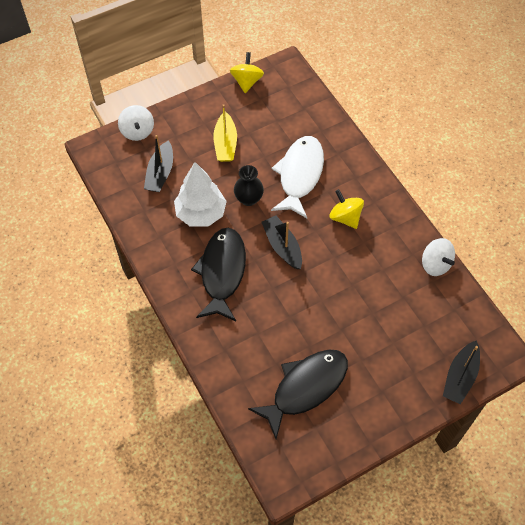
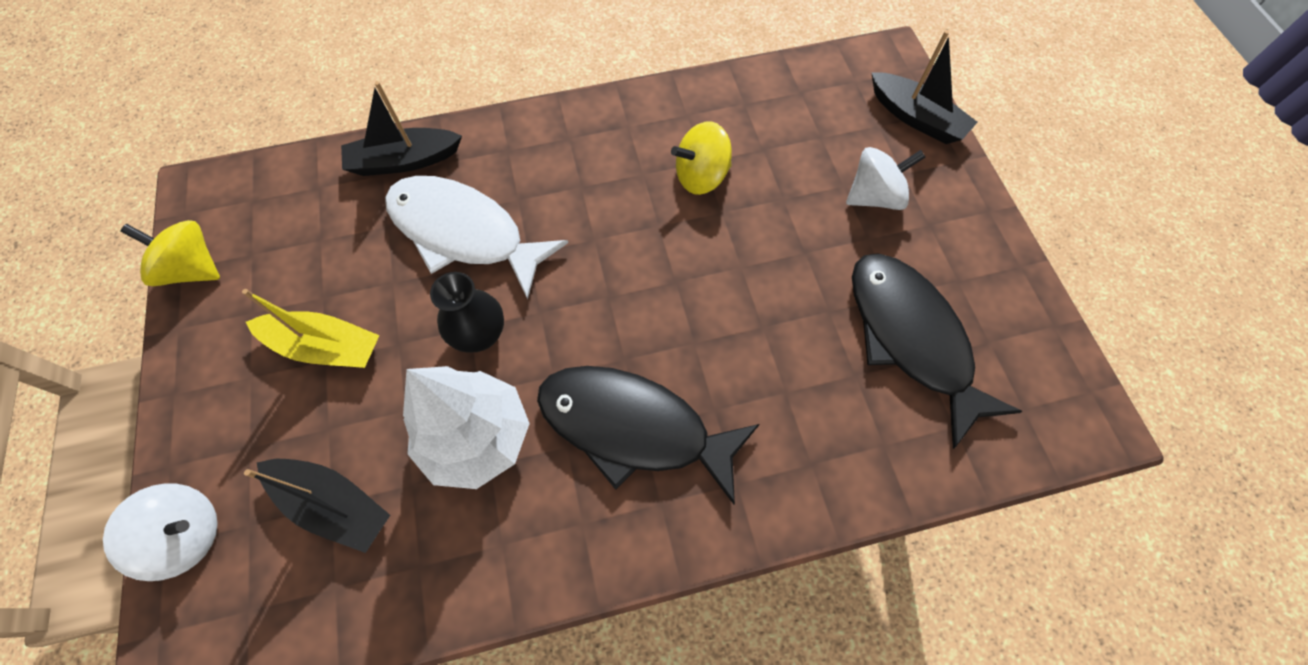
camera: 75 degrees left, 5 degrees up
(282, 246) = (610, 302): black boat -> black boat (404, 161)
(345, 217) = (584, 187): yellow spinning top -> yellow spinning top (701, 176)
(435, 264) = (715, 92): white spinning top -> white spinning top (874, 196)

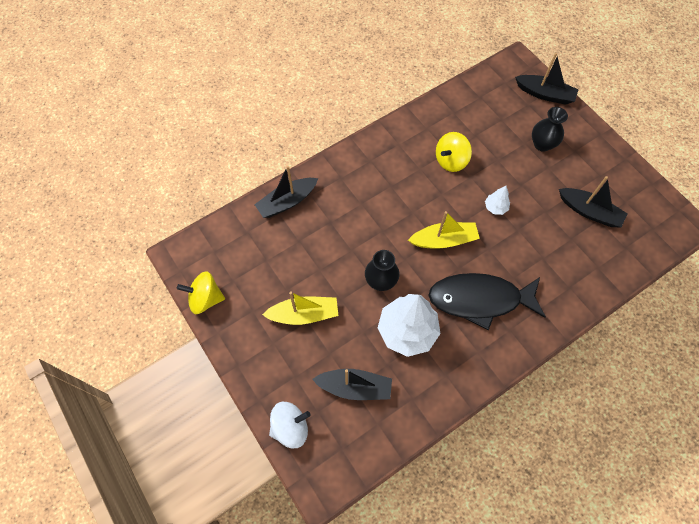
camera: 20 degrees left, 0 degrees up
(464, 233) = (343, 231): white fish -> none
(622, 302) = (444, 240): none -> yellow boat
(740, 276) = (495, 207): none -> white tree
(874, 196) = (542, 144): white spinning top -> black vase
(911, 338) = (589, 212): black fish -> black boat

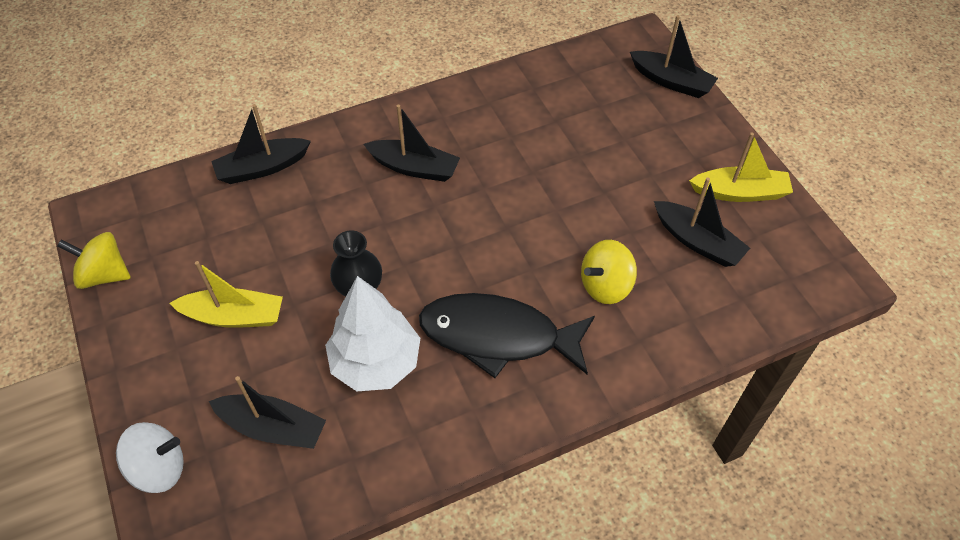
camera: 10 degrees right, 10 degrees down
(391, 186) = (414, 168): none -> black boat
(444, 240) = (468, 248): yellow boat -> yellow boat (740, 192)
(451, 160) = (510, 147): yellow spinning top -> yellow spinning top (605, 286)
(495, 207) = (557, 216): white tree -> none
(542, 144) = (650, 144): black vase -> none

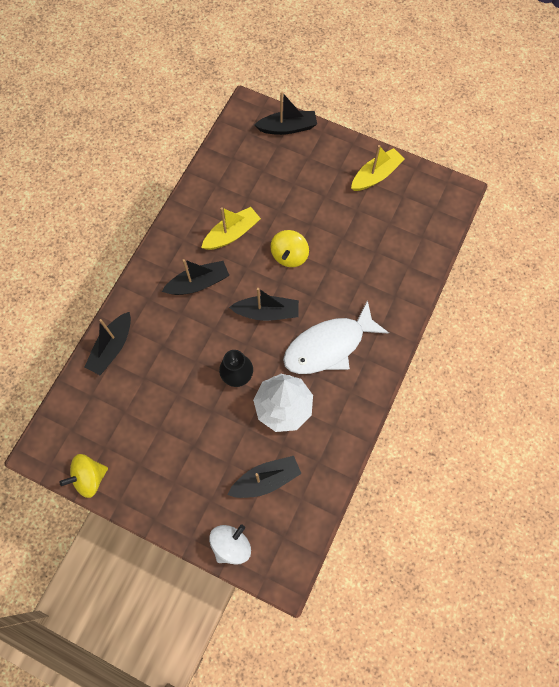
camera: 40 degrees left, 15 degrees up
(234, 316) = (187, 442): yellow boat -> yellow boat (232, 234)
(498, 336) = (328, 346): black fish -> white fish
(605, 286) = (355, 278): yellow spinning top -> yellow spinning top (289, 255)
(697, 241) = (378, 220): black boat -> black boat (267, 312)

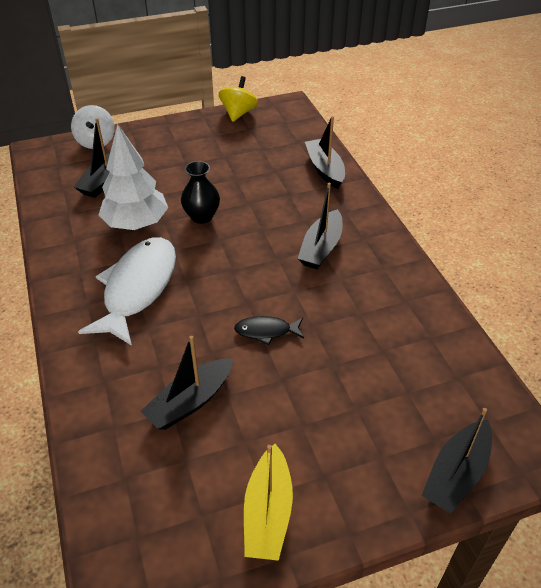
camera: 135 degrees right, 25 degrees down
(232, 234) = (348, 306): yellow boat -> none
(267, 312) = (229, 271): black boat -> black boat (190, 401)
(289, 255) = (266, 331): yellow spinning top -> black fish

